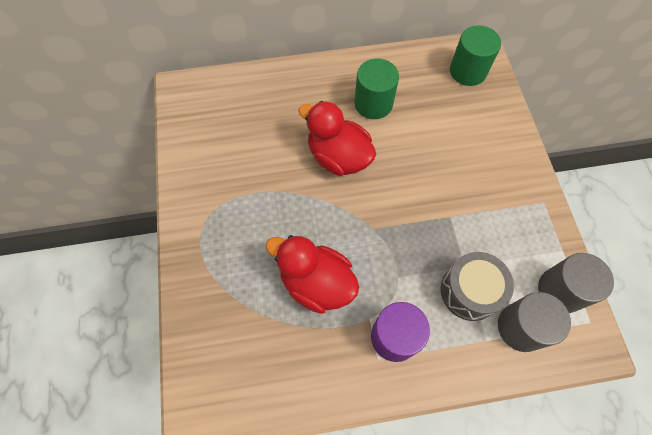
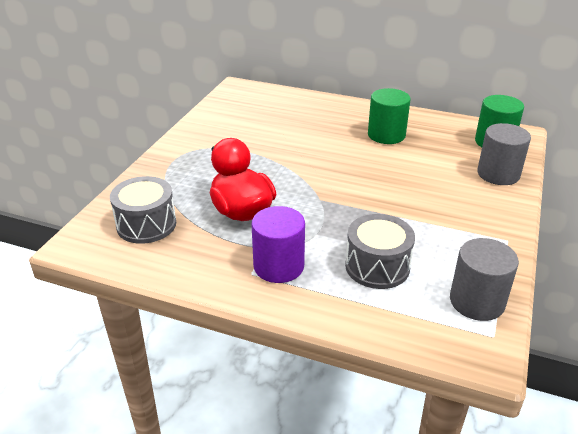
camera: 30 degrees right, 30 degrees down
(243, 350) = (146, 224): none -> grey drum
(338, 157) = (327, 153): red duck -> none
(520, 327) = (410, 309): grey cylinder -> grey cylinder (498, 174)

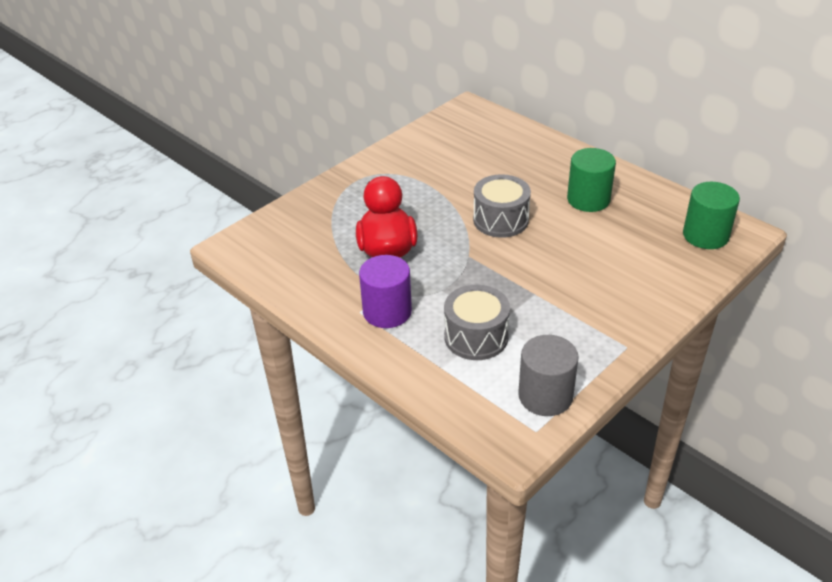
camera: 25 degrees right, 5 degrees up
(146, 224) = (297, 241): grey drum -> grey drum (500, 220)
(498, 174) = (677, 274): grey cylinder -> none

